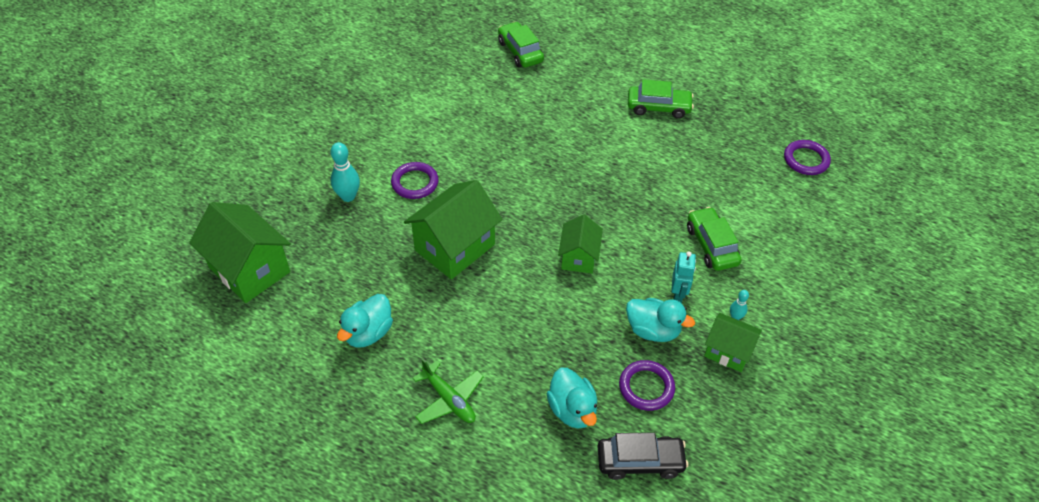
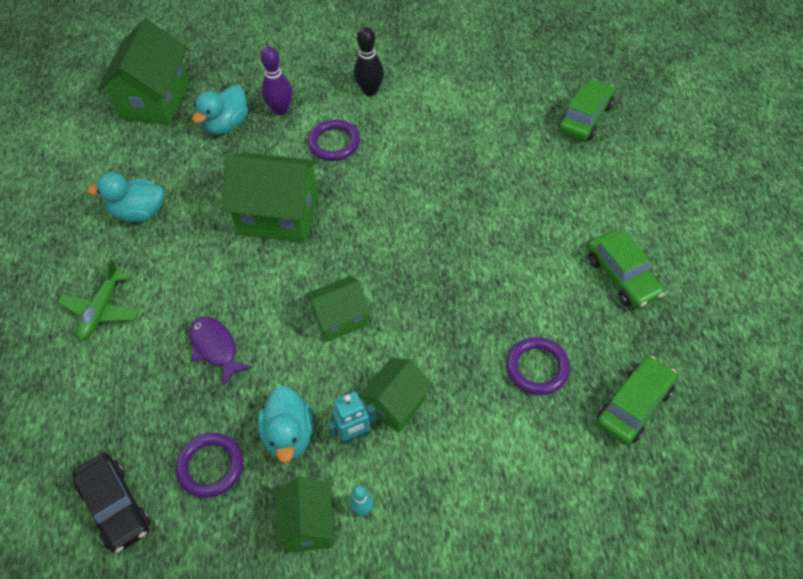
camera: 60 degrees right, 5 degrees up
(348, 196) = (280, 110): turquoise bowling pin -> purple bowling pin
(383, 138) = (370, 91): none -> black bowling pin
(546, 340) = (215, 348): none -> purple fish
(572, 410) = (145, 414): turquoise duck -> turquoise duck (226, 124)
(670, 261) = (396, 404): none -> green house
(711, 245) = (451, 434): green car -> green car (634, 406)
(806, 160) = (682, 472): purple ring -> purple ring (537, 368)

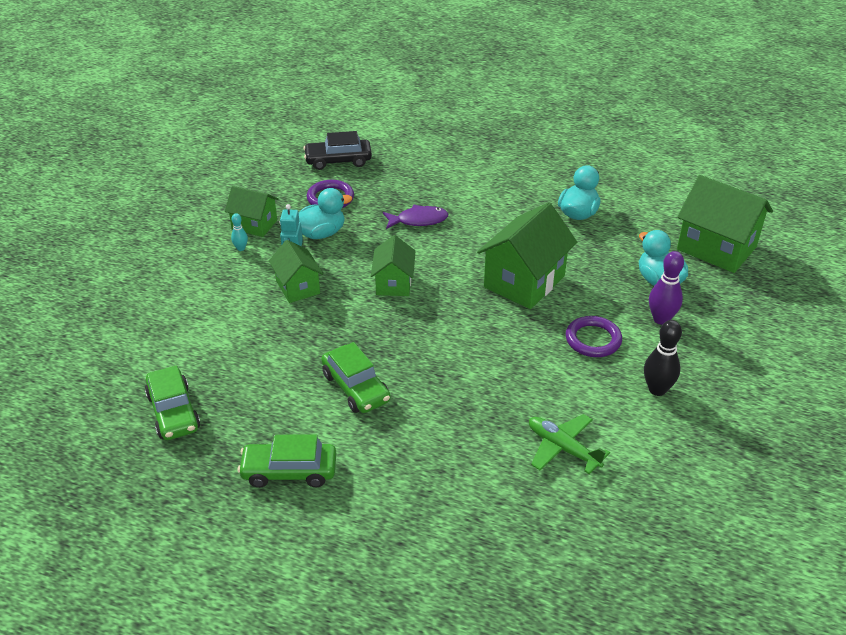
camera: 115 degrees right, 15 degrees down
(101, 310) = (492, 181): green plane -> green plane (562, 448)
(289, 435) = (321, 233): turquoise duck -> turquoise duck turned 135 degrees clockwise
(537, 368) = (256, 371): purple ring -> none
(585, 117) = (511, 555): green car -> green car (356, 387)

